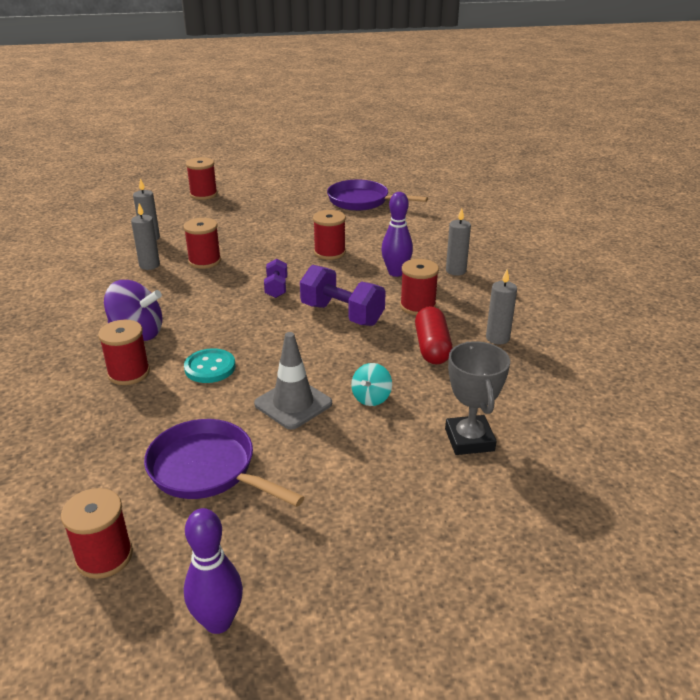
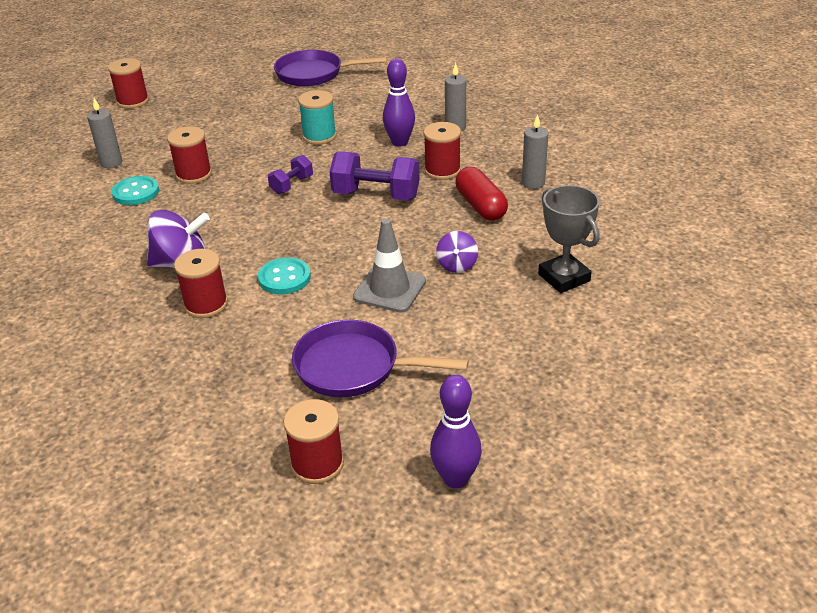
camera: 20 degrees left, 5 degrees up
(149, 265) = (136, 192): grey candle -> turquoise button
(276, 288) = (292, 185): purple dumbbell -> purple dumbbell turned 60 degrees clockwise
(329, 252) = (319, 136): red spool -> turquoise spool
(371, 398) = (457, 265): turquoise spinning top -> purple spinning top

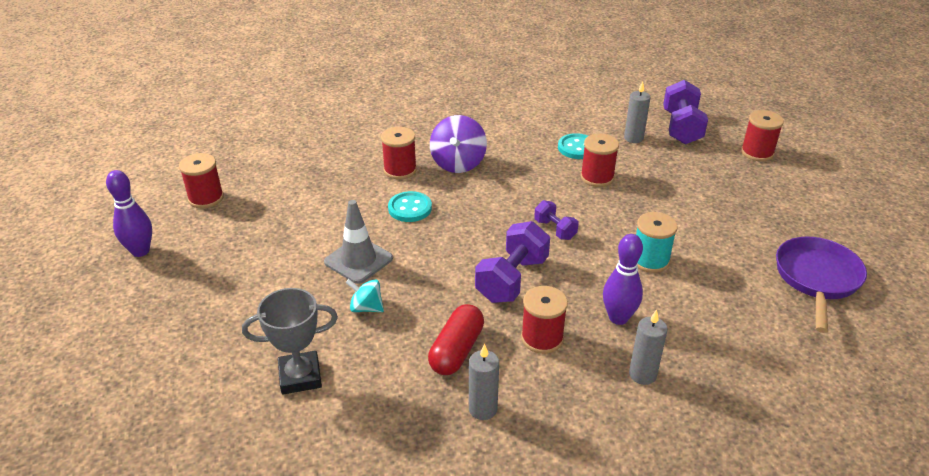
camera: 105 degrees right, 0 degrees up
(87, 139) = (681, 128): none -> purple dumbbell
(354, 367) = (280, 226): purple pan -> none
(457, 265) = (366, 308): purple spinning top -> turquoise spinning top
(480, 206) = (456, 350): red capsule -> red capsule turned 60 degrees counterclockwise

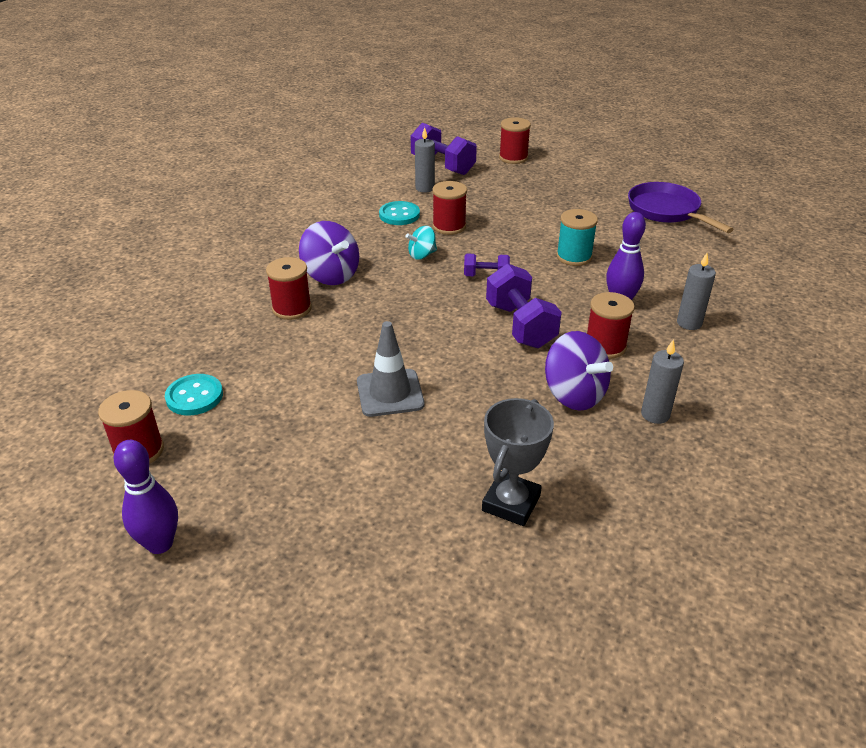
camera: 50 degrees left, 0 degrees up
(366, 308) = (462, 419): turquoise spinning top -> turquoise spinning top (422, 255)
(410, 208) = (356, 330): turquoise button -> turquoise button (194, 396)
(456, 350) = (574, 395): red capsule -> purple spinning top

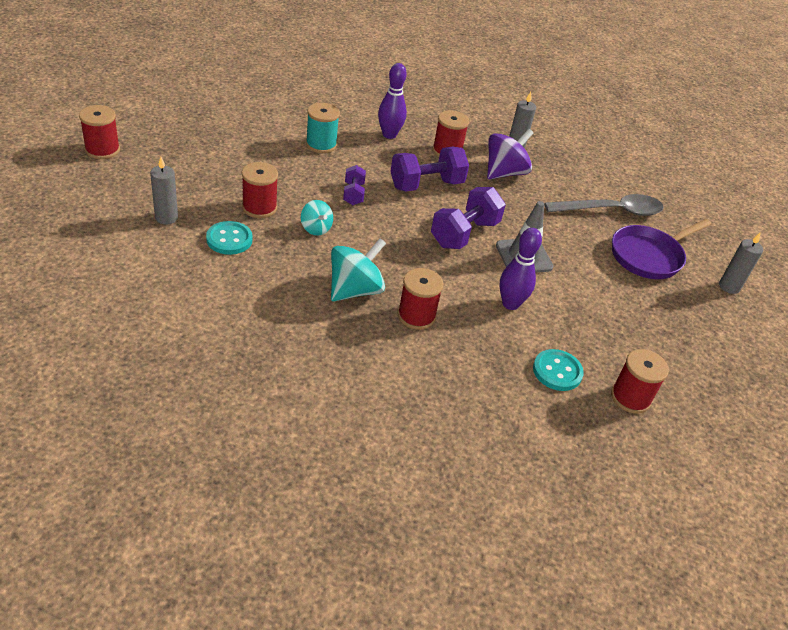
camera: 100 degrees left, 5 degrees up
(160, 544) = (708, 369): purple bowling pin -> purple bowling pin (510, 304)
(331, 275) = (355, 290): purple spinning top -> turquoise spinning top
(442, 166) = (108, 201): purple dumbbell -> purple dumbbell (464, 234)
(511, 503) = (611, 211): grey trophy -> grey spoon
(666, 211) = (243, 86): purple pan -> purple pan (649, 256)
(689, 323) = (414, 112): grey candle -> grey candle (729, 287)

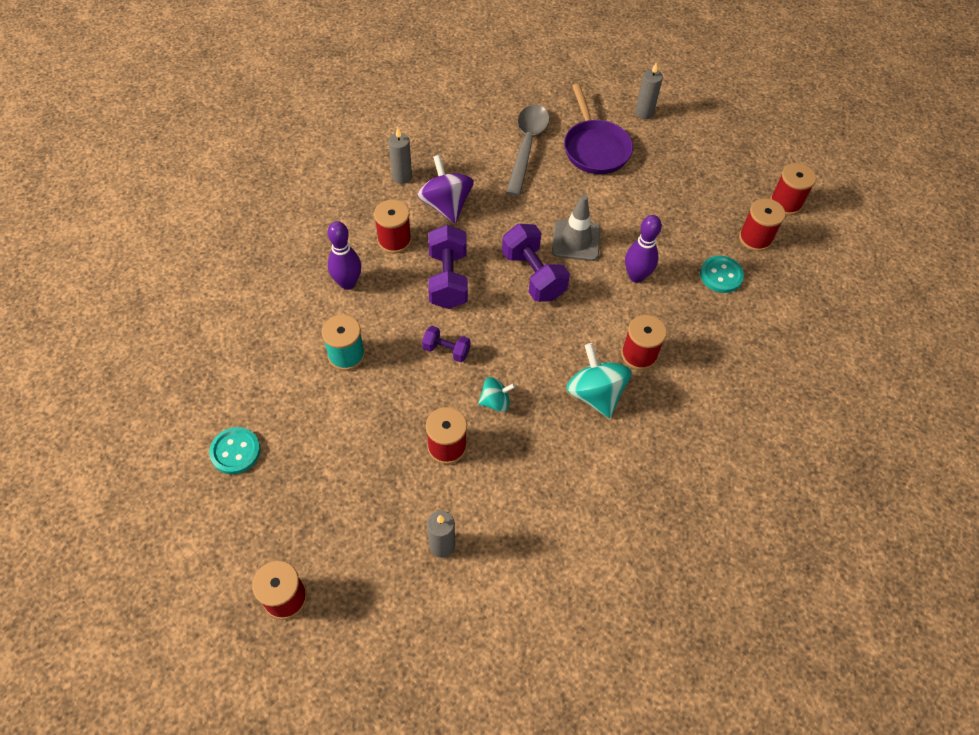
camera: 65 degrees left, 15 degrees up
(229, 239) = (494, 488): turquoise button -> turquoise button (235, 451)
(705, 423) = (785, 203): none -> red spool

